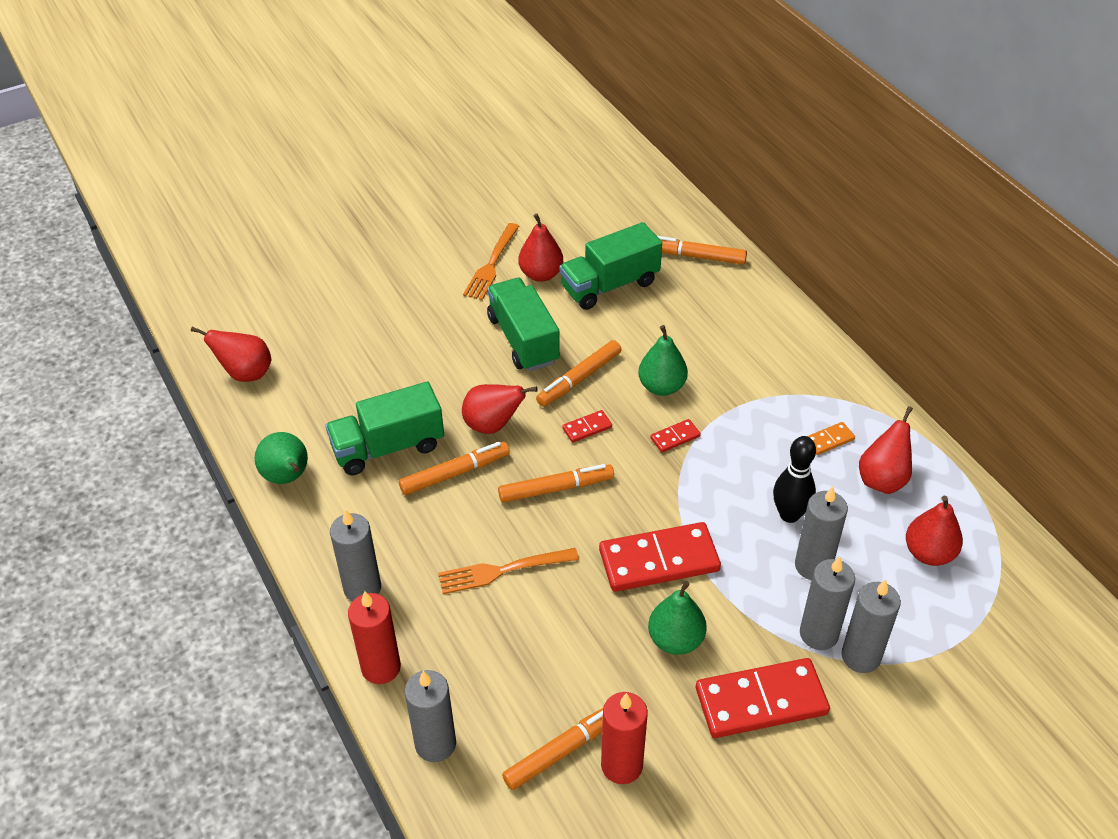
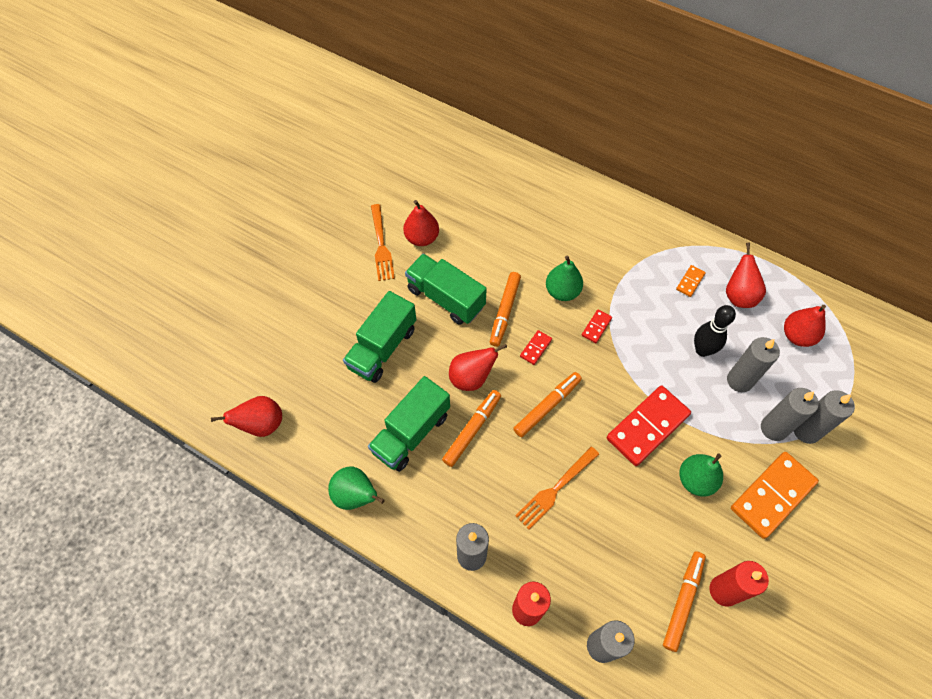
camera: 30 degrees left, 15 degrees up
(609, 285) = (475, 226): green truck -> green truck (382, 348)
(696, 256) = (517, 176): orange marker -> none
(761, 701) = (772, 496): red domino -> orange domino

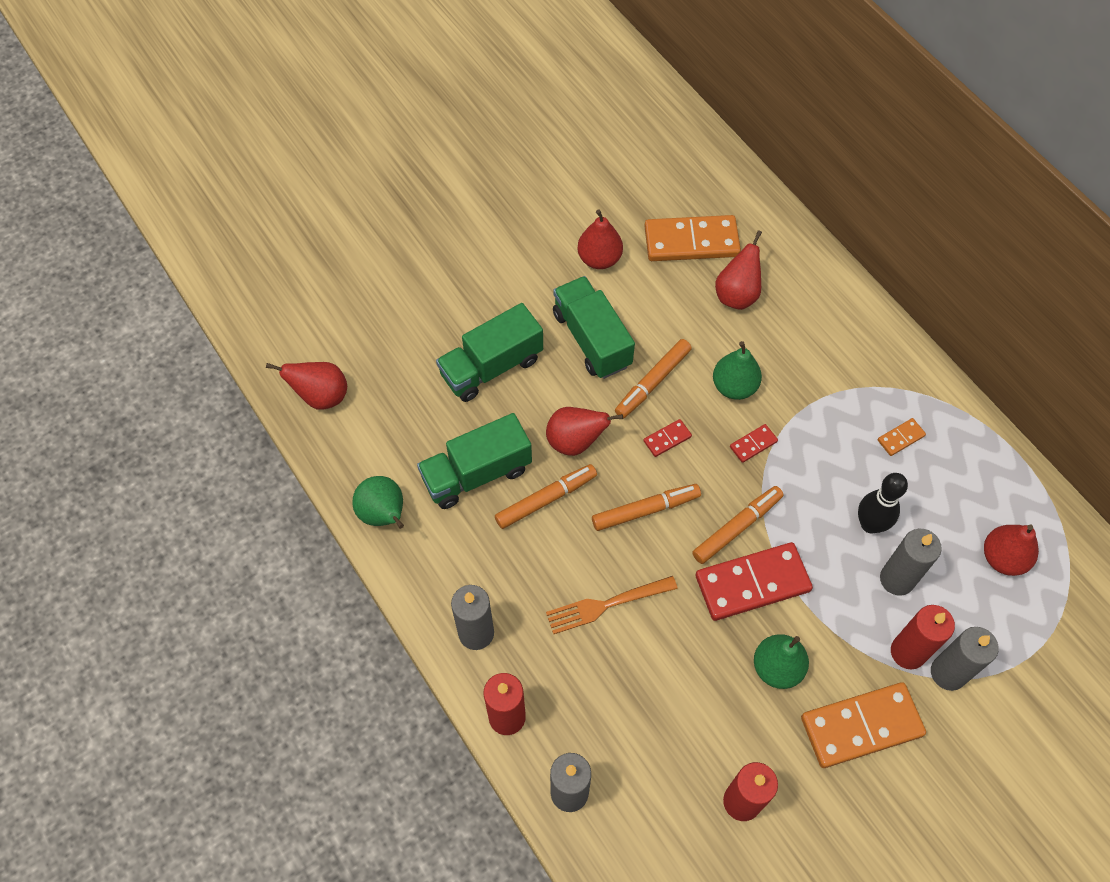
camera: 25 degrees right, 0 degrees up
(381, 245) = (548, 249): orange fork -> none
(480, 201) = (691, 241): none -> orange domino
(682, 601) = (687, 790): orange marker -> orange marker (737, 527)
(738, 295) = (954, 479): red pear -> red pear (737, 295)
(773, 428) = (908, 652): grey candle -> red candle

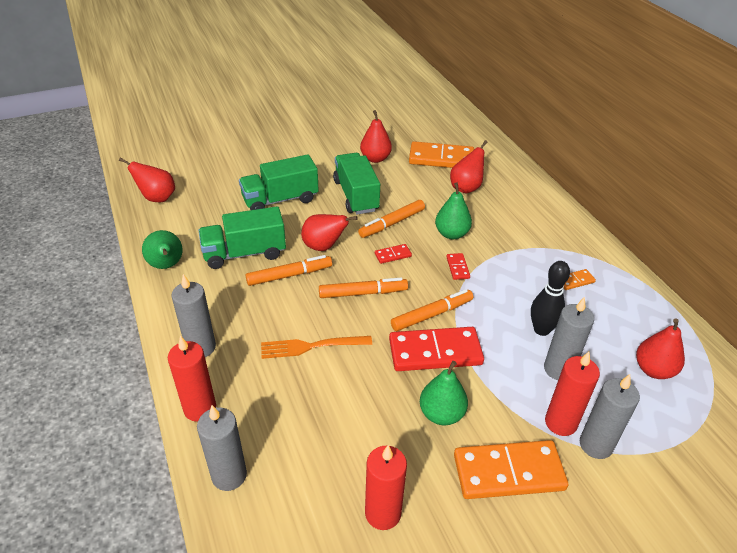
camera: 10 degrees right, 20 degrees down
(753, 444) = (457, 267): red domino -> red domino turned 75 degrees counterclockwise

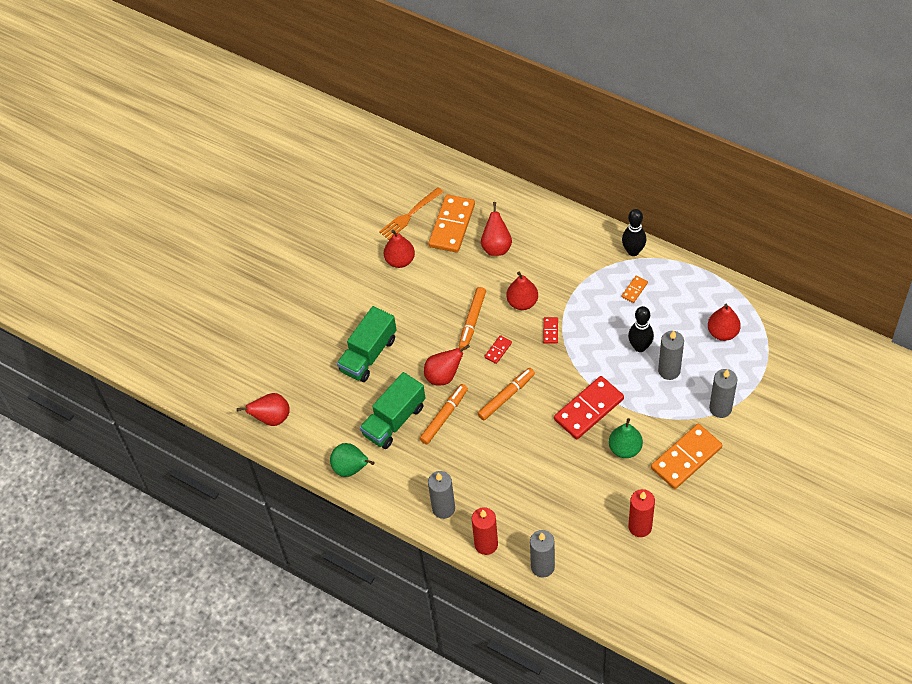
camera: 30 degrees left, 15 degrees up
(311, 346) = (511, 459): orange fork -> orange fork (409, 215)
(356, 196) = (421, 311): green truck -> none
(432, 314) = (564, 382): orange marker -> none
(441, 158) = (452, 225): orange domino -> orange domino turned 45 degrees counterclockwise
(451, 234) = (522, 302): green pear -> red pear
(457, 267) = (550, 331): red domino -> red domino turned 45 degrees clockwise
(560, 422) = (693, 407): red candle -> none
(598, 252) = (633, 251): none -> black bowling pin

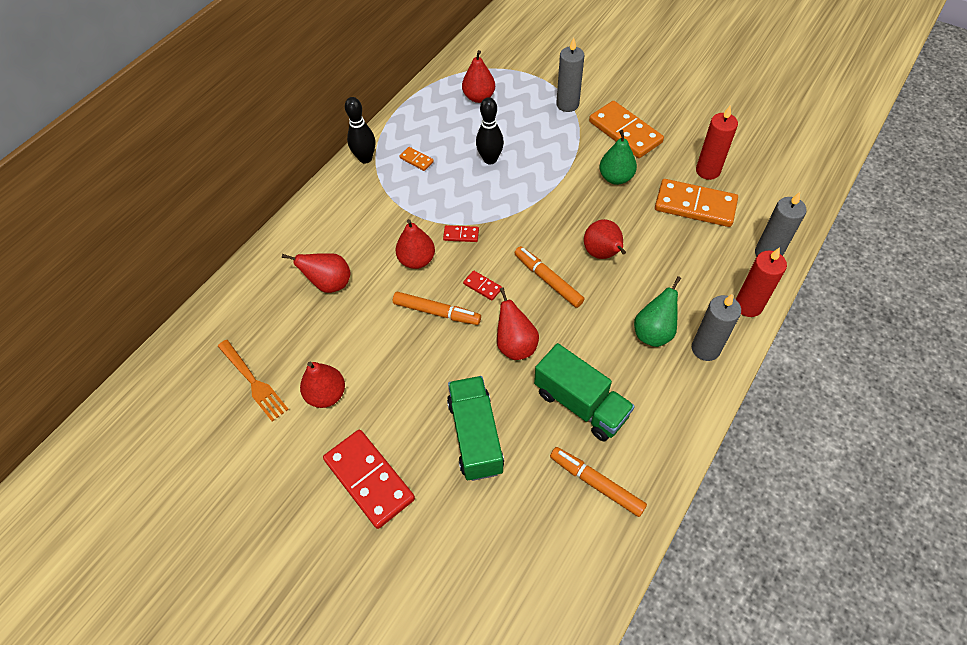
camera: 90 degrees left, 0 degrees up
(272, 418) = (576, 574): red pear -> red pear (602, 254)
(351, 468) = (656, 458): green pear -> green pear (653, 332)
(368, 354) = (475, 436): green truck -> green truck turned 135 degrees counterclockwise
(444, 416) = (575, 346): orange marker -> orange marker (596, 483)
(452, 225) = (284, 331): orange domino -> orange domino (695, 205)
(589, 409) = (567, 205): red domino -> red domino (369, 479)
(669, 370) = (521, 138): grey candle -> none

